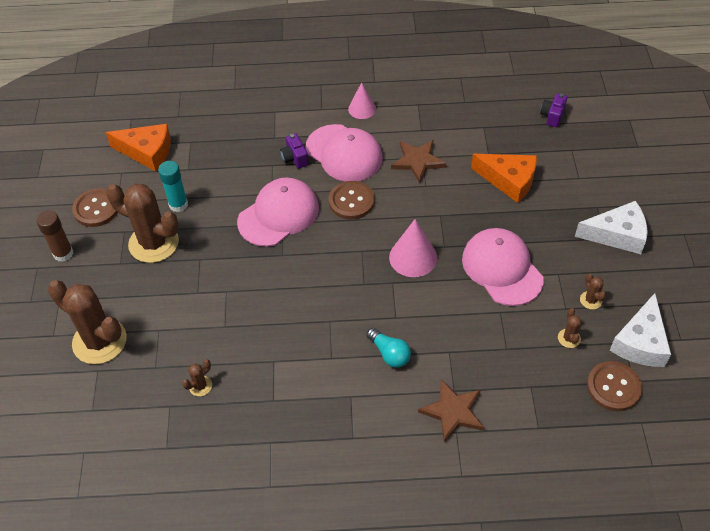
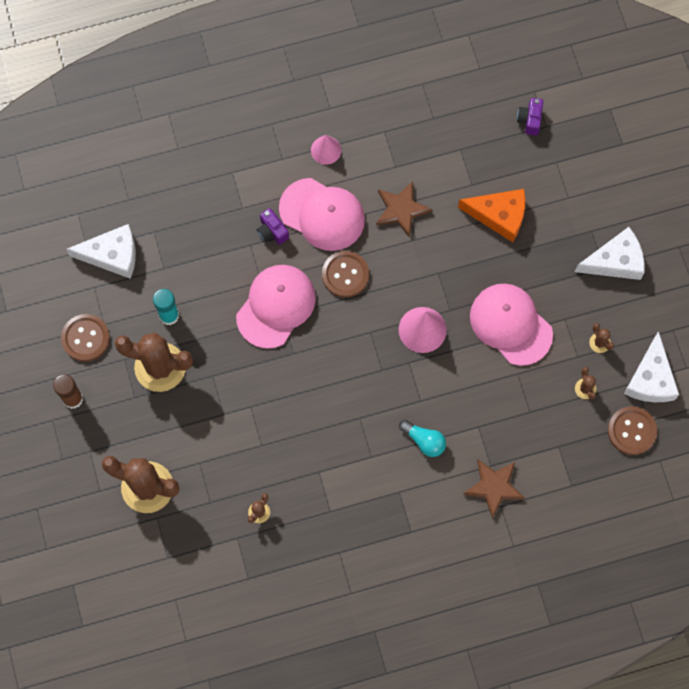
camera: 15 degrees left, 20 degrees up
(147, 152) = (112, 255): orange cheese -> white cheese

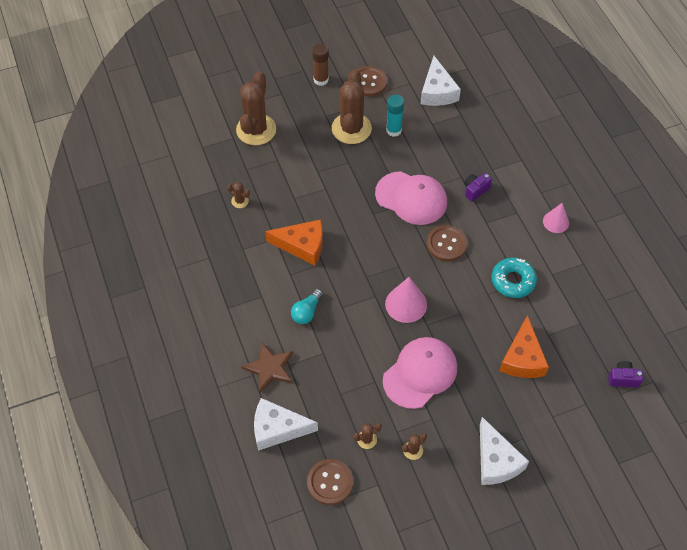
camera: 85 degrees right, 15 degrees down
(322, 214) = (497, 223): pink cap -> none
(332, 440) = (302, 246): none -> orange cheese
(401, 210) = (513, 281): brown star -> turquoise donut
(650, 379) = (383, 498): white cheese -> white cheese (277, 428)

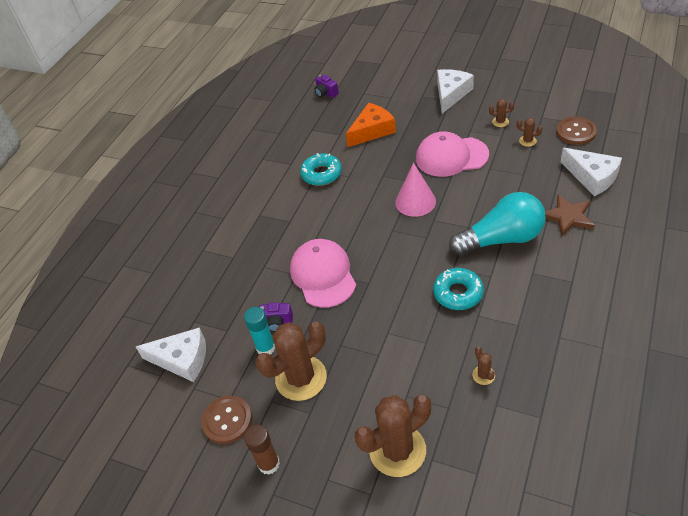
camera: 130 degrees left, 10 degrees down
(302, 246) = (458, 293): orange cheese -> turquoise donut
(307, 312) = (501, 239): turquoise light bulb -> turquoise light bulb, size x2.08
(437, 91) = (182, 360): white cheese -> white cheese turned 60 degrees clockwise
(446, 244) = (337, 224): brown button -> none
(475, 190) = (267, 249): purple camera -> purple camera (277, 322)
(556, 222) = (242, 192): pink cone -> none

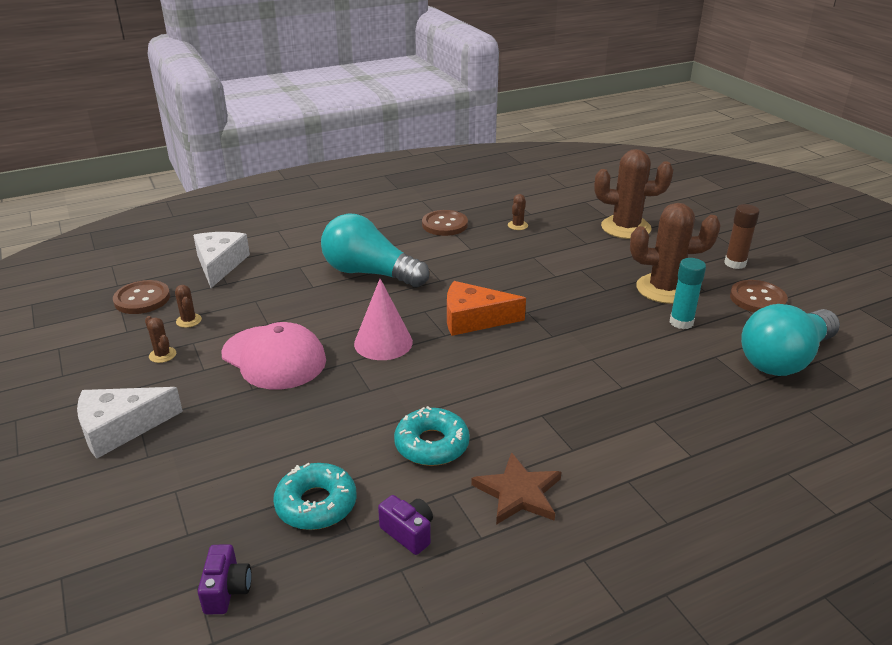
camera: 145 degrees left, 15 degrees down
(182, 360) = (784, 359): white cheese -> turquoise light bulb
(277, 322) = (652, 333): purple camera -> purple camera (408, 533)
(323, 275) = (564, 341): pink cap -> none
(372, 131) = (286, 455): orange cheese -> orange cheese (474, 319)
(458, 293) = (464, 265): turquoise donut -> turquoise donut (316, 504)
(535, 328) = (444, 224): none -> brown button
(568, 217) = (296, 256): brown star -> brown star (518, 493)

